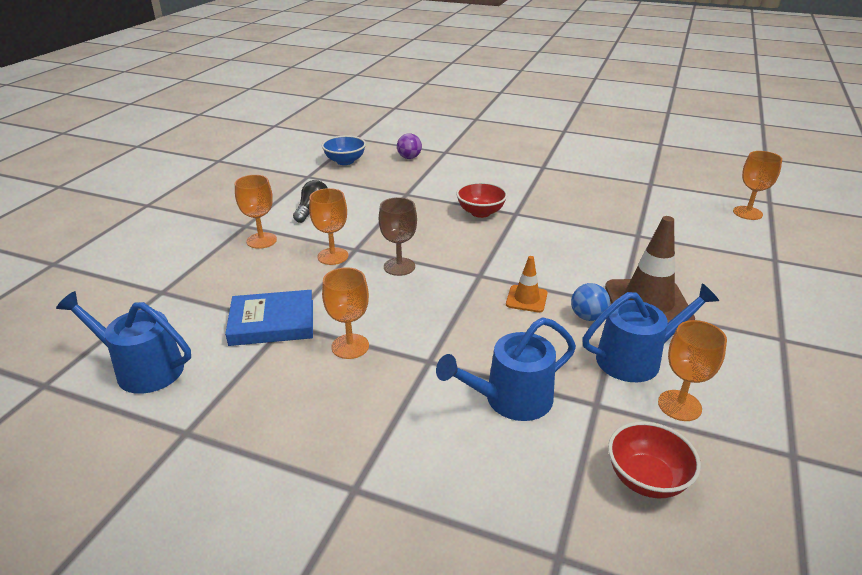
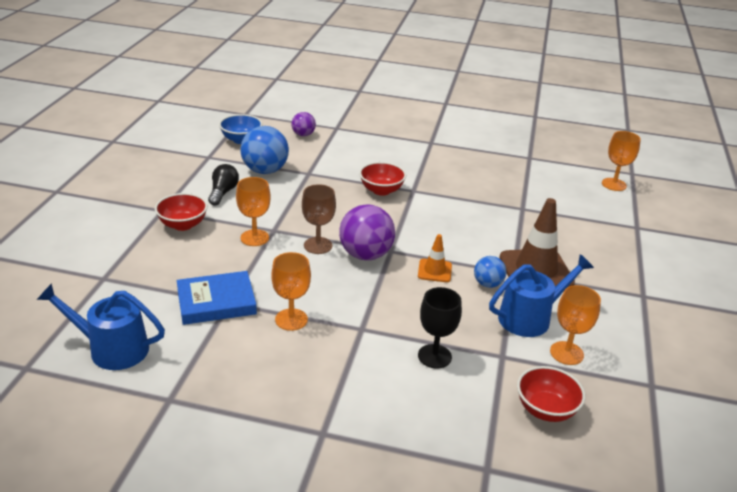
camera: 10 degrees left, 0 degrees up
(261, 240) = (183, 225): orange goblet -> red bowl
(361, 190) = (265, 171): none -> blue ball
(450, 278) = (365, 255): none -> purple ball
(511, 399) = (434, 356): blue watering can -> black goblet

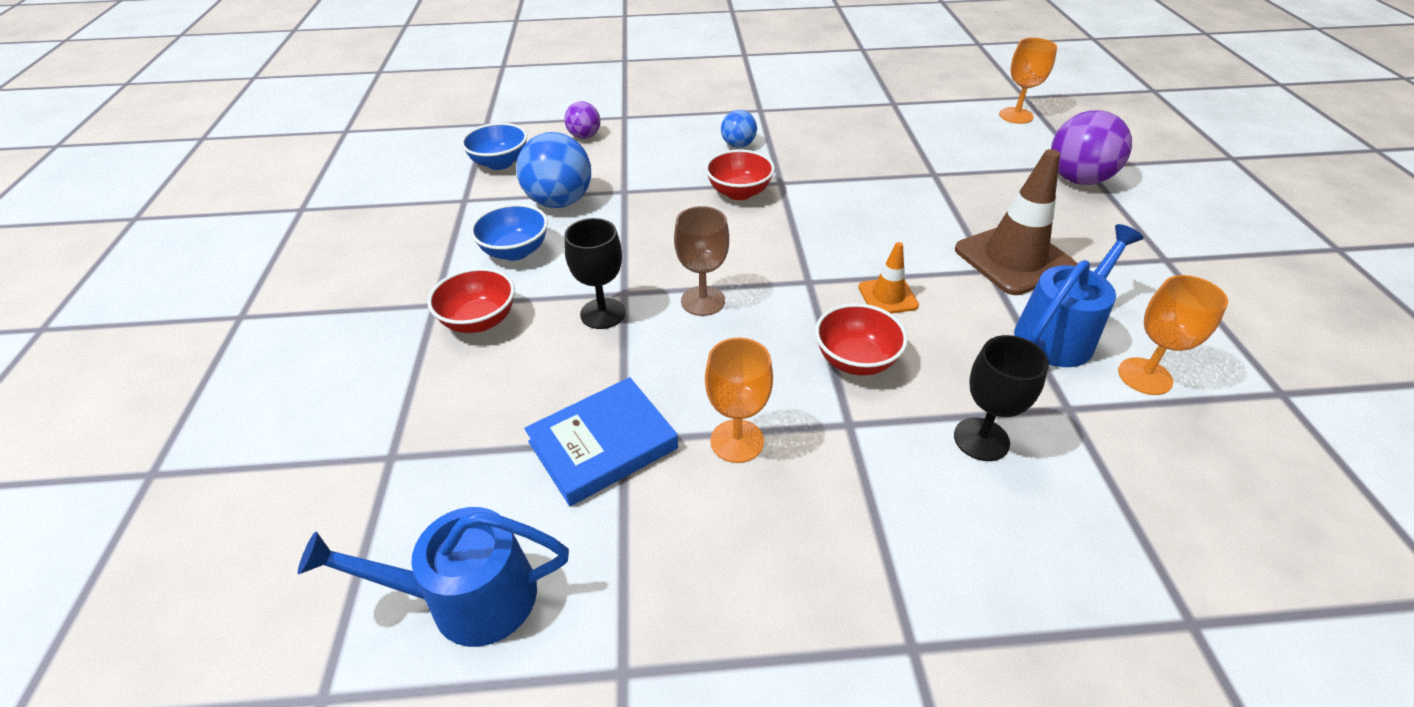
camera: 15 degrees left, 10 degrees up
(223, 192) = (515, 251): black light bulb -> blue bowl
(254, 238) = (603, 313): orange goblet -> black goblet
(365, 255) = (779, 297): purple ball -> purple ball (1077, 179)
(487, 284) = (970, 297): blue ball -> blue ball (738, 145)
(545, 409) = (1189, 481): red bowl -> red bowl (855, 360)

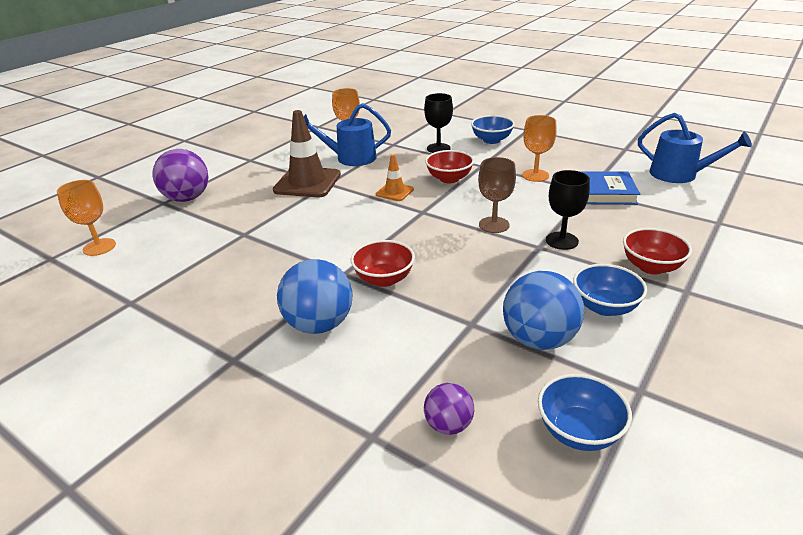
camera: 140 degrees left, 10 degrees down
(738, 145) = (319, 324): blue ball -> blue ball, size x1.80
(929, 533) = (491, 140): none -> blue bowl

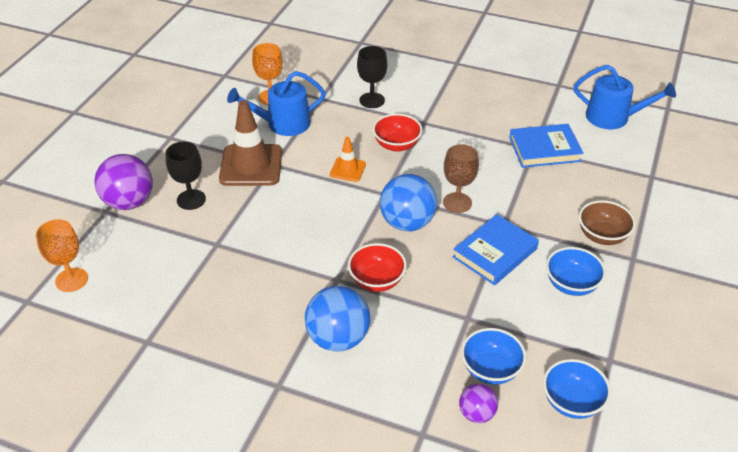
camera: 15 degrees left, 10 degrees up
(491, 140) = (424, 83): blue bowl -> blue bowl (490, 369)
(521, 269) = (495, 253): none -> blue book
(535, 175) = (480, 132): orange goblet -> none
(539, 339) = (526, 325): blue ball -> blue ball (407, 223)
(562, 241) = (522, 215): black goblet -> black goblet (191, 199)
(651, 267) = (602, 236): red bowl -> brown bowl

